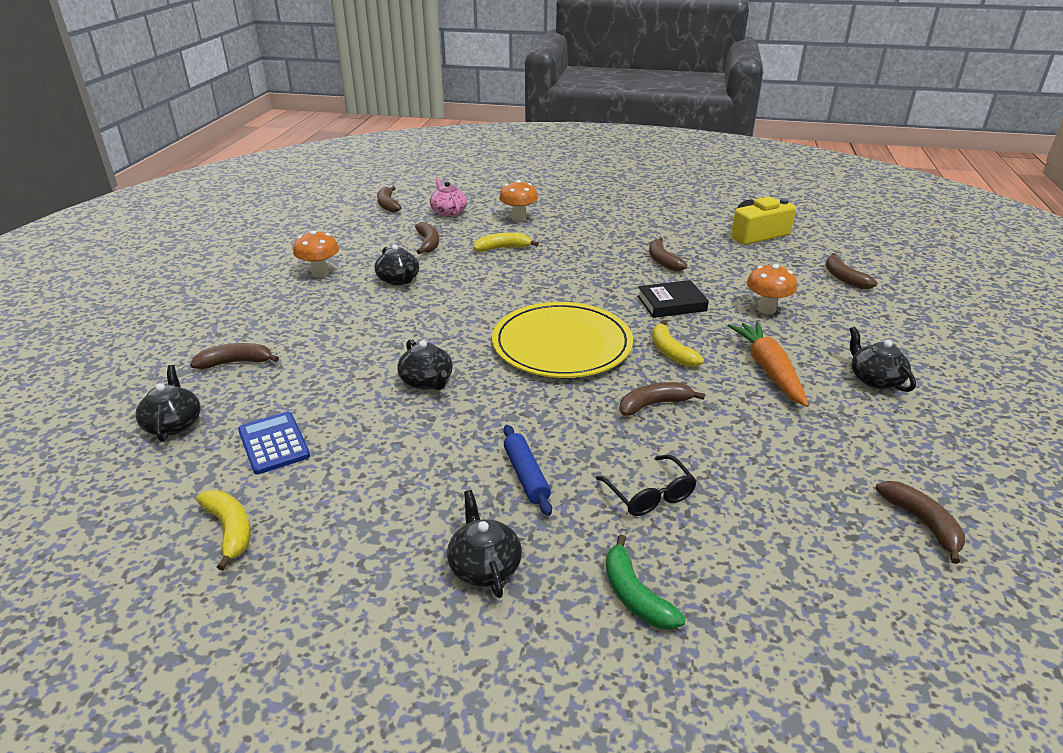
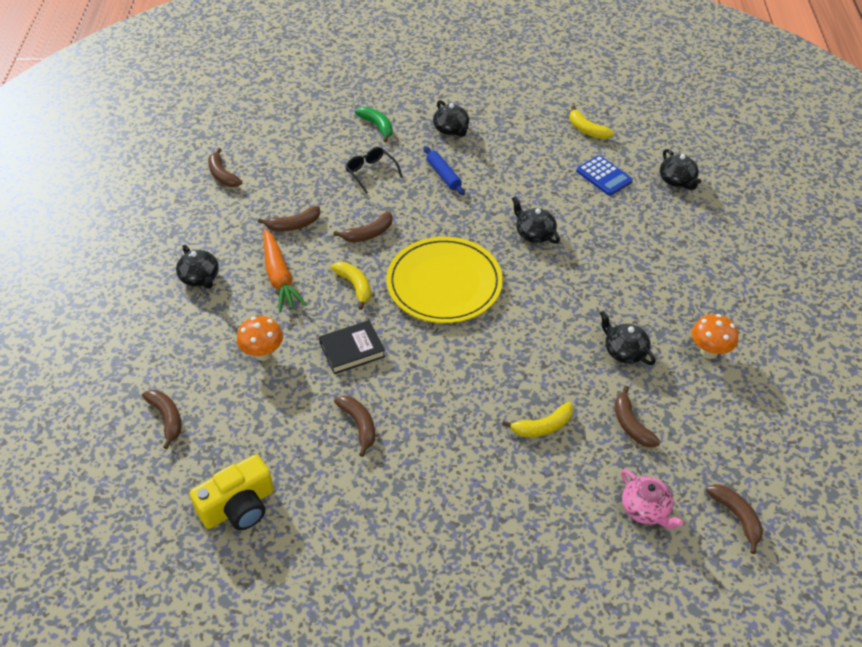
camera: 170 degrees right, 15 degrees up
(236, 362) = (684, 232): brown banana -> brown banana (293, 225)
(518, 218) = (548, 505): orange mushroom -> none

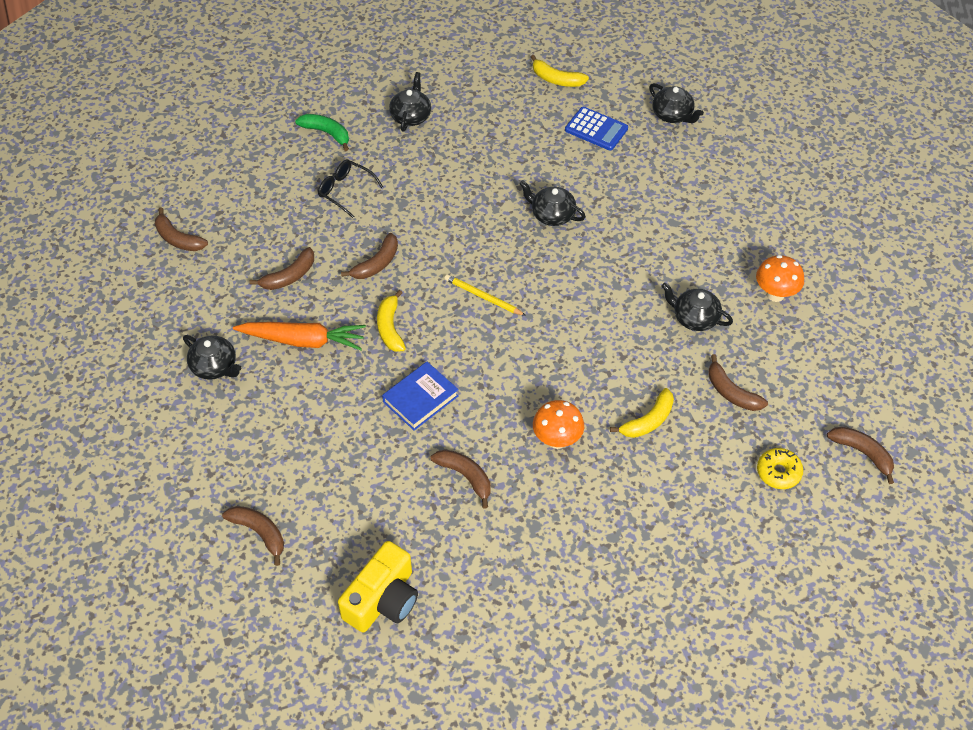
camera: 20 degrees left, 5 degrees up
(263, 354) = (327, 431): orange mushroom -> orange mushroom (557, 440)
(279, 277) = (303, 340): orange carrot -> orange carrot turned 45 degrees counterclockwise
(352, 350) = (420, 399): black book -> blue book
(355, 286) = (390, 327): yellow banana -> yellow banana turned 135 degrees counterclockwise
(443, 175) = (426, 173): blue rolling pin -> none
(444, 283) = (483, 297): yellow plate -> yellow pencil
(451, 129) = (411, 116): black teapot -> black teapot turned 120 degrees counterclockwise
(646, 509) = (778, 472): pink teapot -> yellow donut

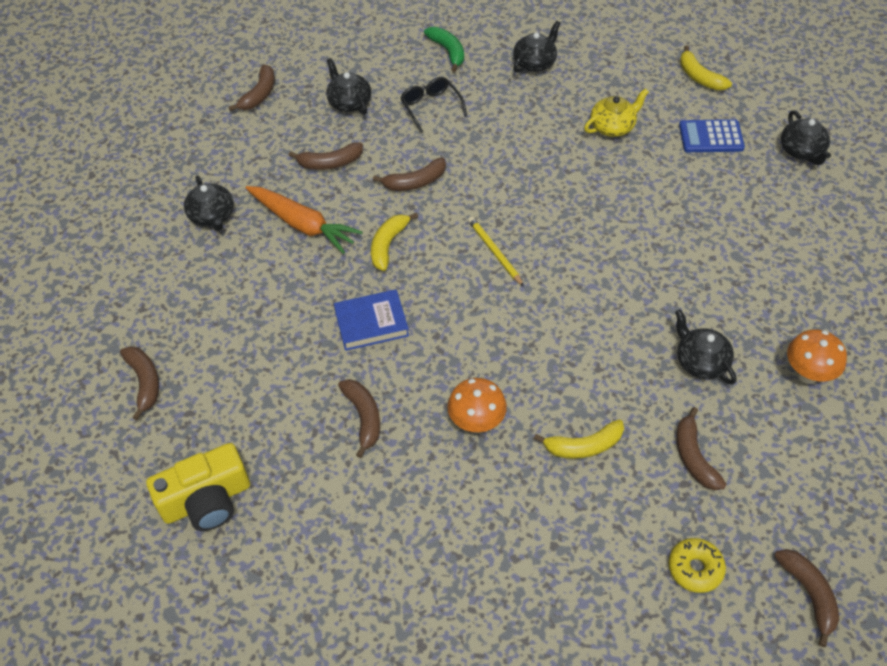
camera: 30 degrees right, 0 degrees up
(178, 238) = (259, 95): brown banana -> brown banana turned 135 degrees counterclockwise
(512, 150) = (613, 126): none -> yellow teapot
(552, 215) = (613, 201): black teapot -> black teapot (349, 102)
(596, 129) = (711, 137): blue calculator -> blue calculator turned 120 degrees clockwise

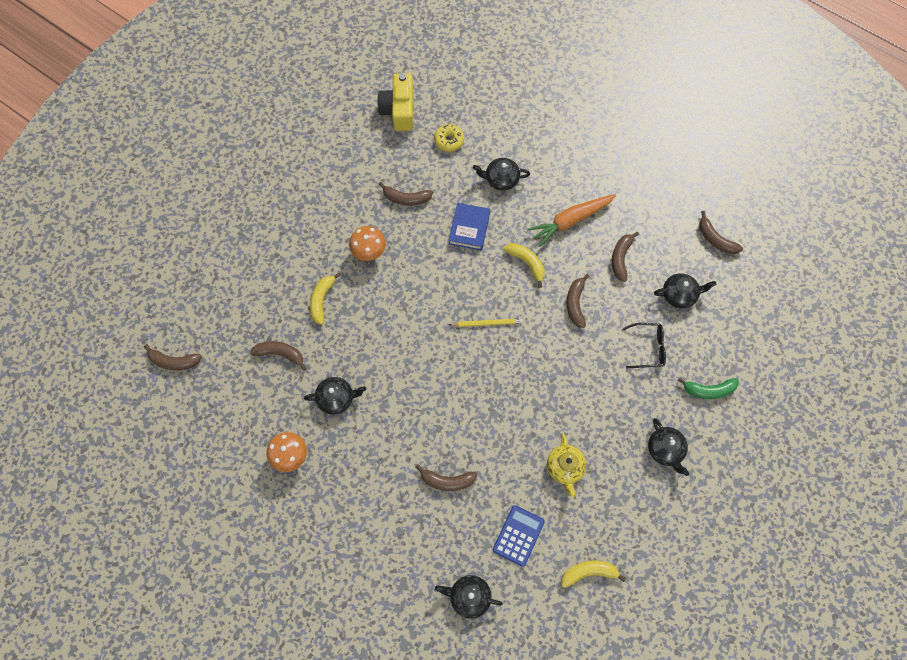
camera: 115 degrees right, 15 degrees up
(144, 382) = (491, 103): brown banana -> brown banana (447, 481)
(212, 216) = (604, 173): black teapot -> black teapot (501, 179)
(695, 568) = (222, 315): yellow donut -> yellow donut (449, 140)

